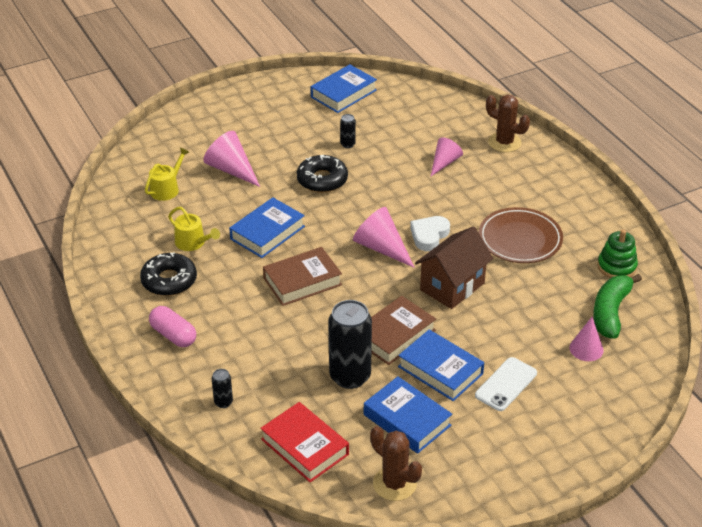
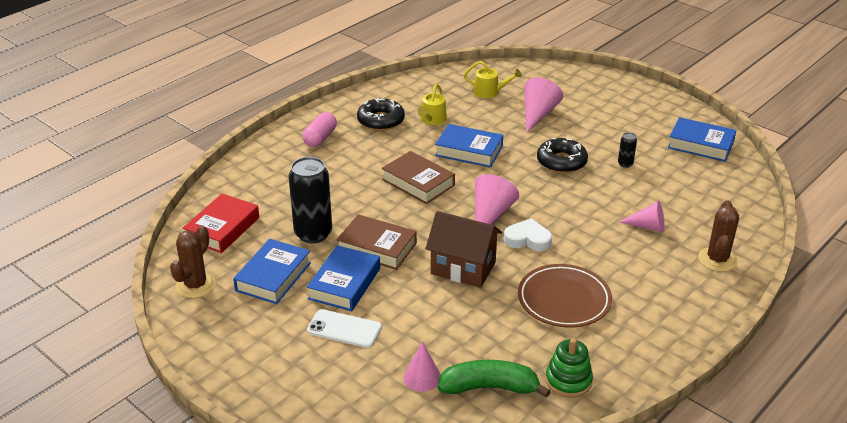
camera: 70 degrees right, 5 degrees down
(223, 402) = (257, 178): black can -> none

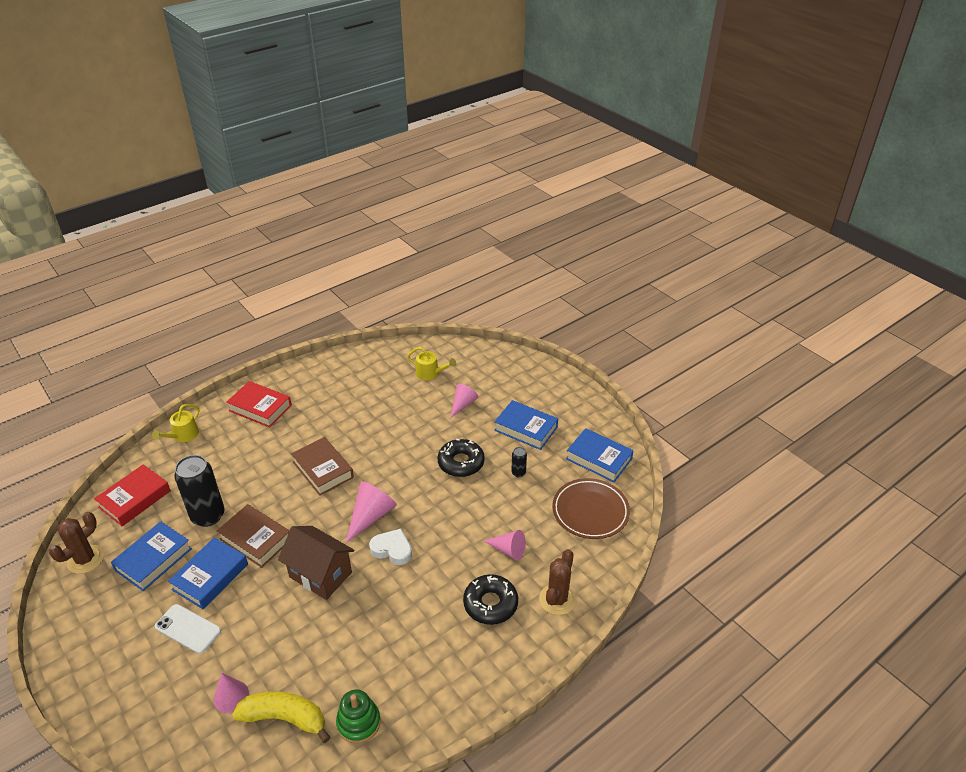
camera: 10 degrees right, 5 degrees up
(320, 138) = (260, 408): pink capsule -> red book
(381, 121) = (320, 395): black donut -> black donut (490, 604)
(432, 120) = (366, 399): yellow watering can -> yellow watering can (183, 435)
(469, 151) = (383, 439): blue book -> blue book (525, 429)
(489, 387) = (284, 718): green banana -> yellow banana
(538, 114) = (463, 404): pink cone -> pink cone, size x0.66
(564, 300) = (395, 626): brown plate -> brown plate (590, 511)

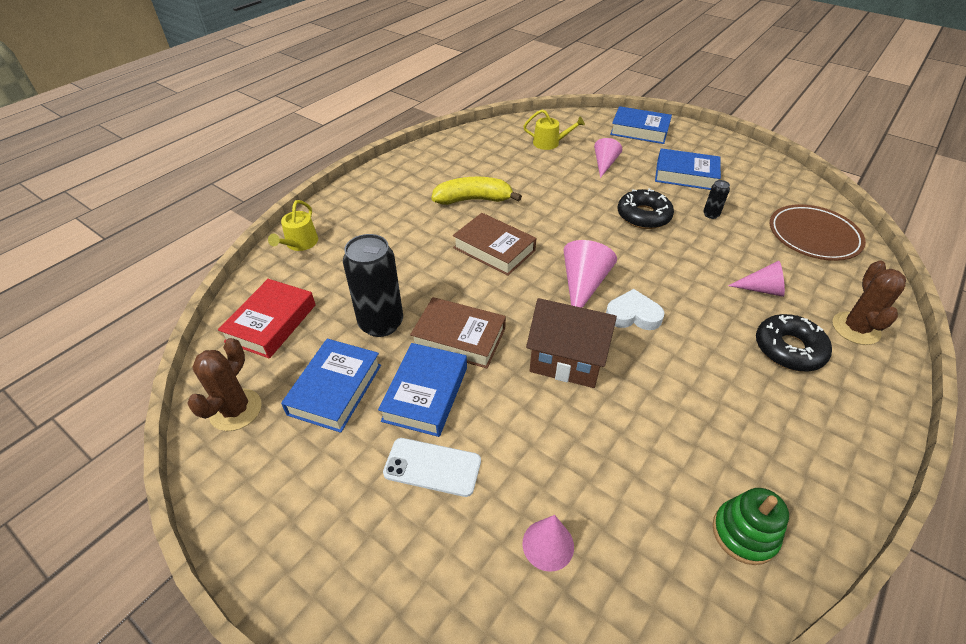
camera: 15 degrees left, 5 degrees up
(260, 408) = (380, 202): red book -> none
(284, 718) = (642, 555): yellow banana -> yellow banana (473, 200)
(599, 459) = (780, 189): blue book -> blue book (639, 130)

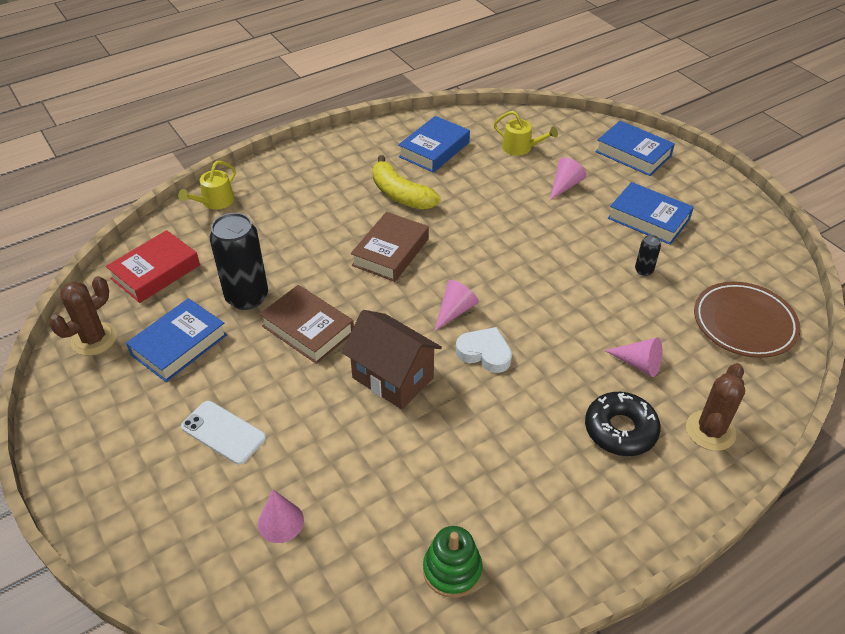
camera: 20 degrees right, 0 degrees up
(425, 394) = (251, 370): blue book -> blue book (434, 149)
(473, 200) = (401, 195): yellow banana -> yellow banana turned 150 degrees counterclockwise
(494, 249) = (390, 252): brown book -> brown book turned 60 degrees clockwise
(583, 285) = (455, 311): pink cone -> pink cone, size x0.66
(643, 216) = (567, 254): black donut -> none

